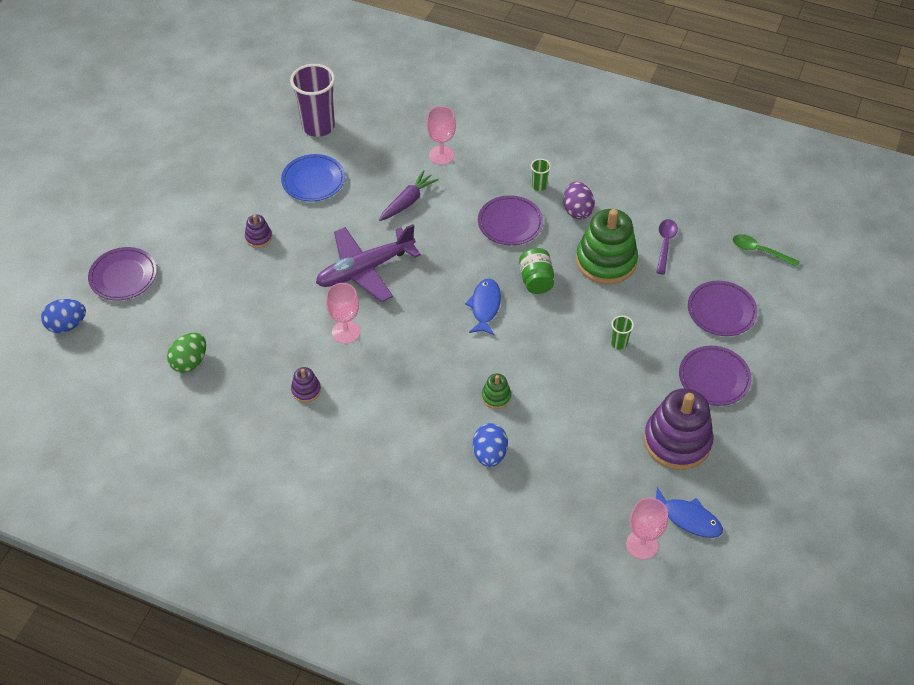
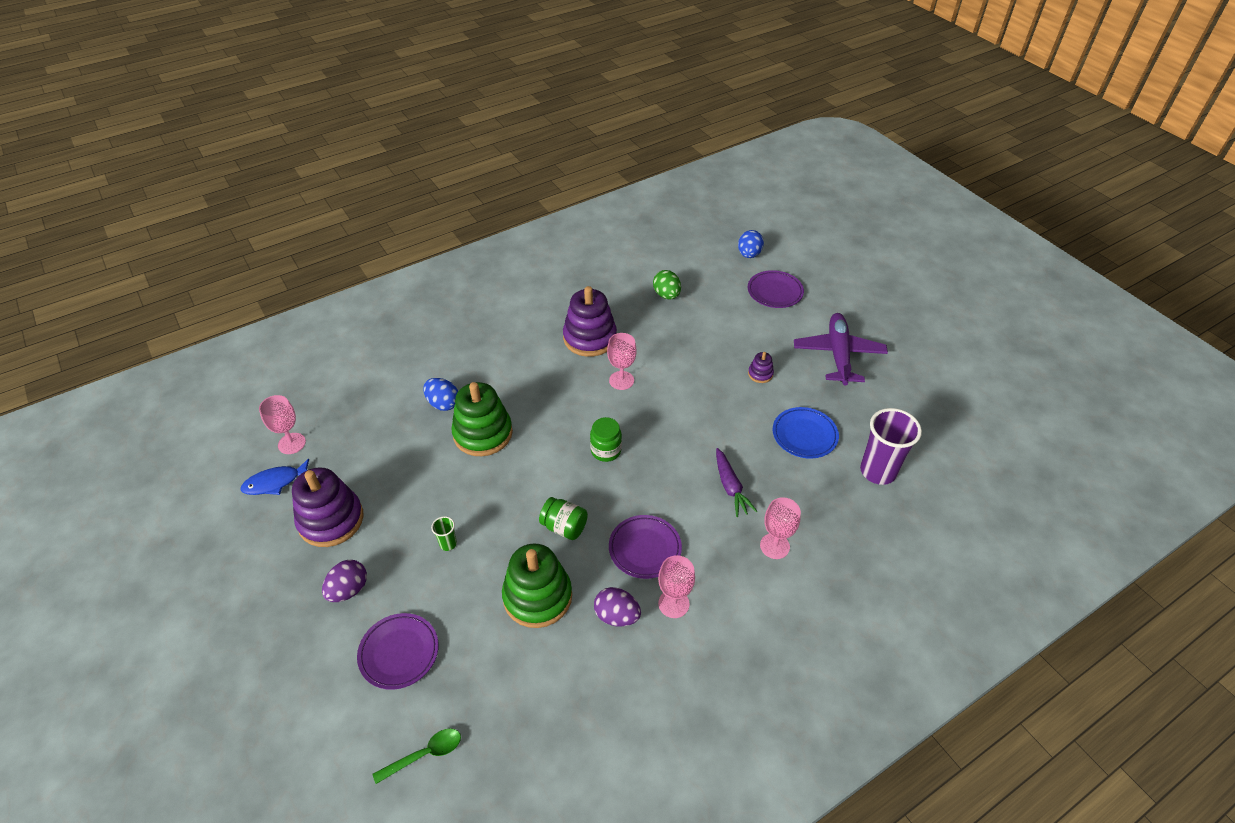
camera: 125 degrees right, 5 degrees down
(306, 390) = (590, 338): purple stacking toy -> purple stacking toy, size x2.23
(365, 269) = (674, 420): purple plane -> purple plane (838, 354)
(438, 297) = (606, 451): none -> green jar
(485, 306) = (569, 475): blue fish -> none
(496, 396) = (483, 433): green stacking toy -> green stacking toy, size x2.23
(539, 186) = (673, 603): green cup -> pink goblet
(665, 244) = (512, 665): purple spoon -> none
(714, 378) = (348, 590): purple plate -> purple egg

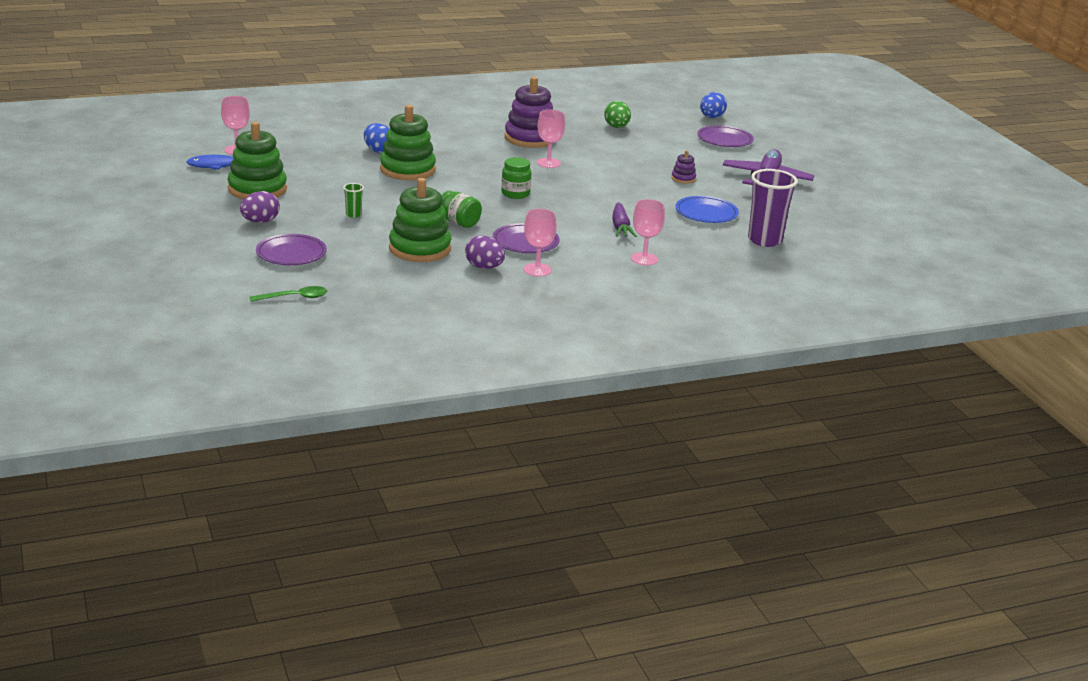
camera: 10 degrees right, 20 degrees down
(331, 520) = (257, 189): purple stacking toy -> green stacking toy

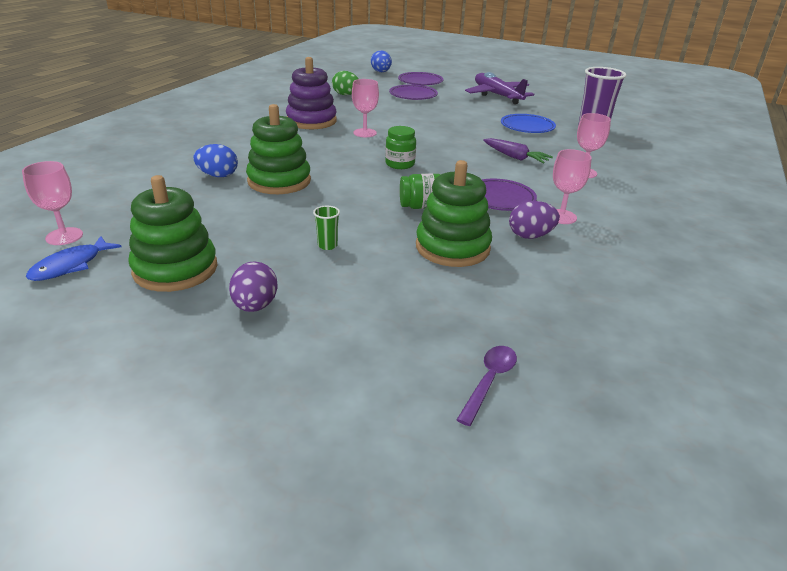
camera: 45 degrees left, 5 degrees up
(291, 254) = (368, 326): purple plate -> purple plate (413, 95)
(294, 297) = (489, 381): green spoon -> purple spoon
(683, 178) = (460, 111): purple stacking toy -> none

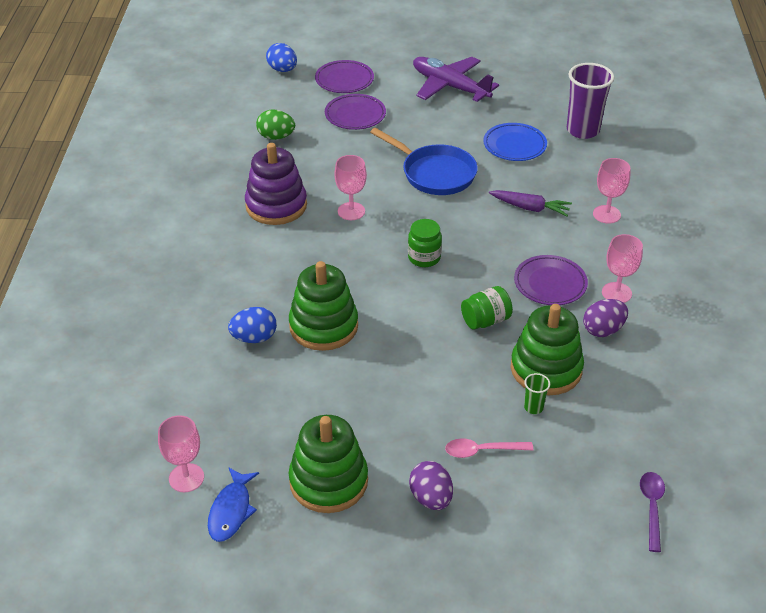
camera: 20 degrees left, 10 degrees up
(327, 245) = (437, 404): green cup -> green cup (533, 407)
(339, 286) = (482, 451): none -> pink spoon
(449, 128) = (435, 173): none -> blue pan

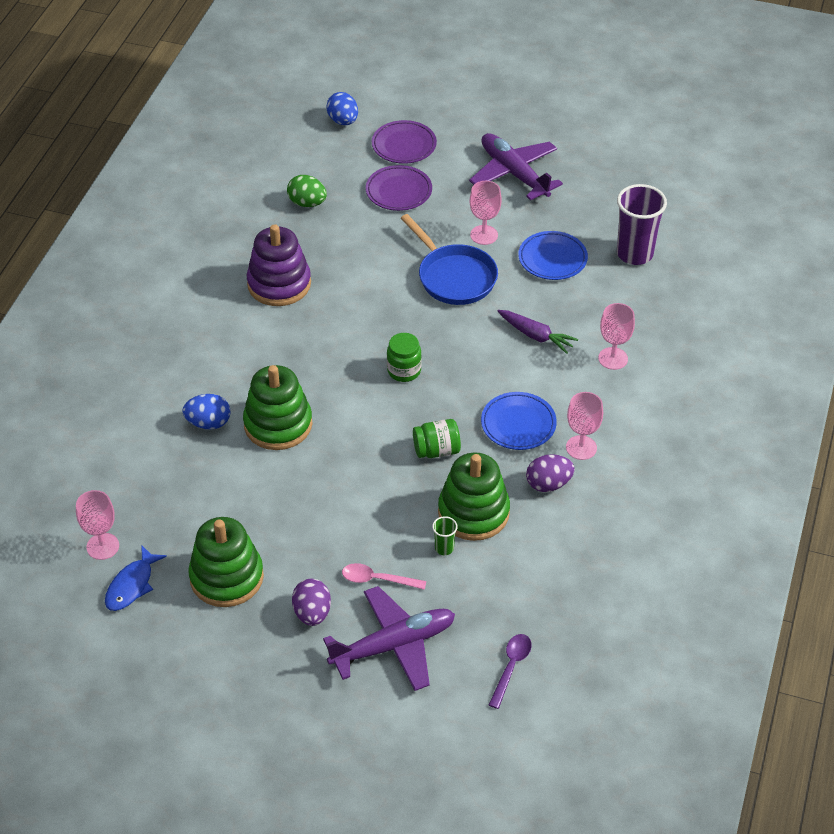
camera: 15 degrees right, 5 degrees up
(351, 211) = (351, 304): pink goblet -> pink goblet (484, 235)
(526, 512) = (393, 645): none -> purple plane
(550, 283) = (518, 424): purple plate -> blue plate

